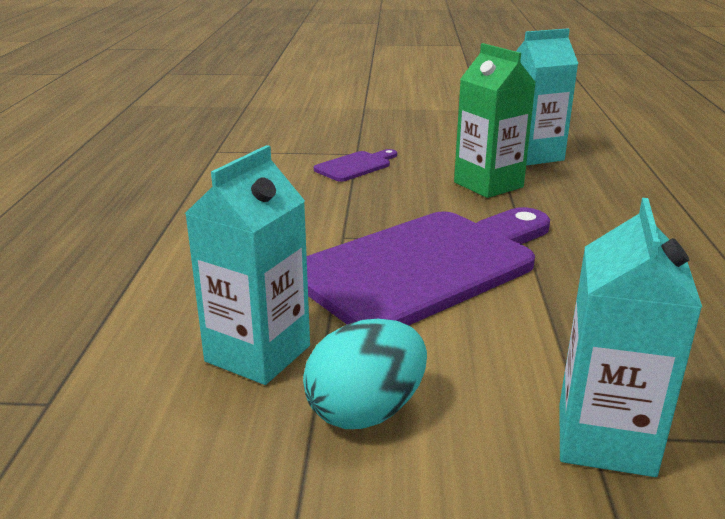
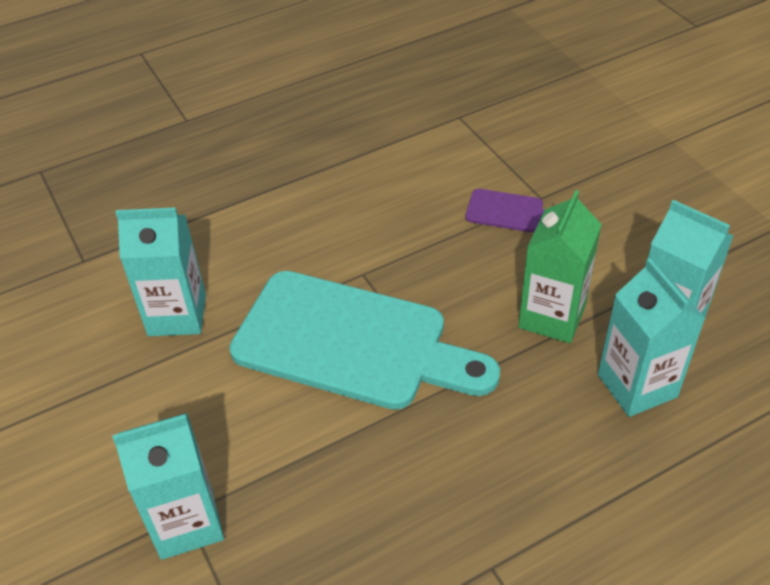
camera: 60 degrees right, 20 degrees up
(366, 411) = (149, 394): turquoise egg -> none
(425, 266) = (351, 342): purple cutting board -> turquoise cutting board
(586, 180) = (637, 386): none -> turquoise carton

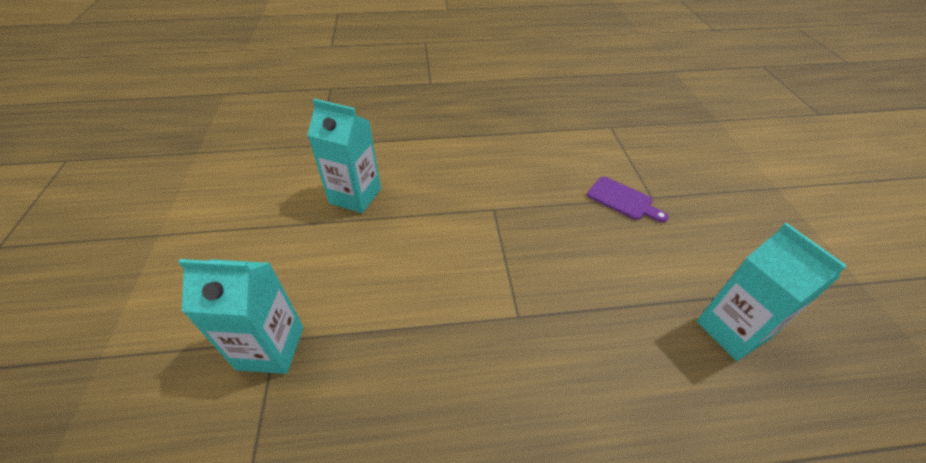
camera: 20 degrees right, 0 degrees up
(351, 342) = (461, 255): turquoise cutting board -> none
(552, 316) = (627, 290): green carton -> none
(637, 386) = (684, 379): turquoise carton -> none

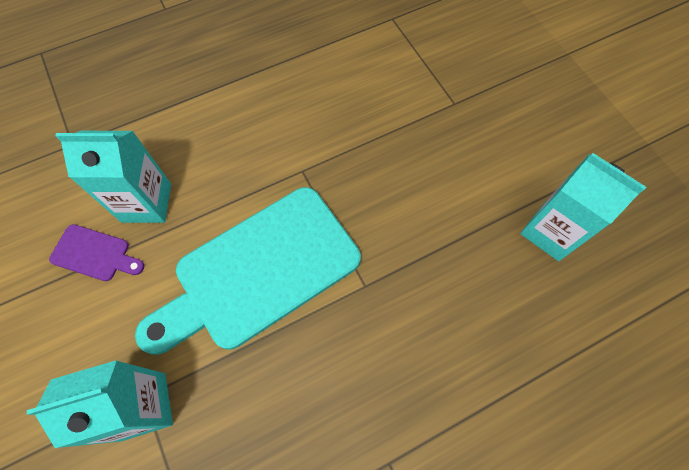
camera: 20 degrees left, 20 degrees up
(424, 272) = (259, 271): none -> turquoise cutting board
(623, 200) = (427, 116): purple cutting board -> purple cutting board (94, 254)

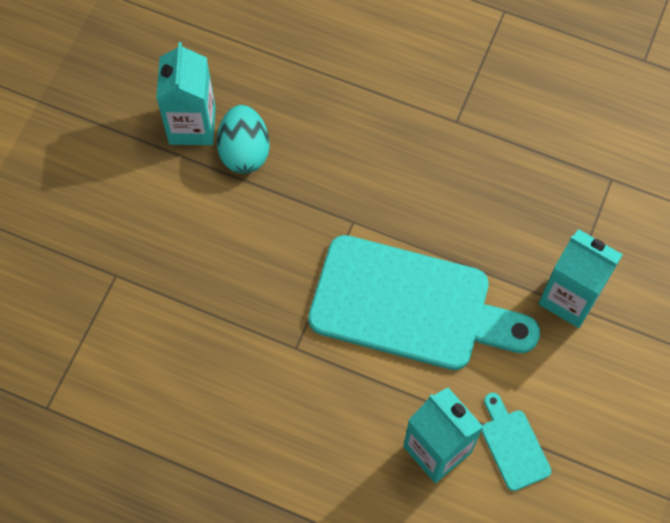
camera: 130 degrees left, 0 degrees up
(94, 254) = (513, 445): purple cutting board -> turquoise cutting board
(496, 252) = (244, 152): none -> turquoise egg

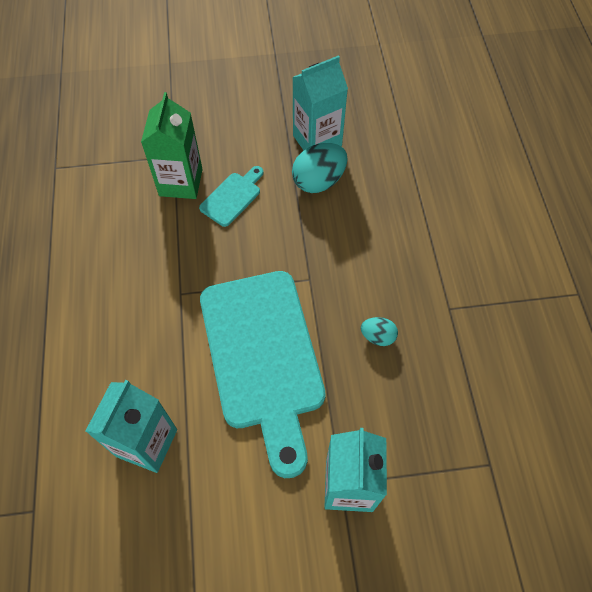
camera: 60 degrees right, 5 degrees down
(157, 284) = (181, 182): none -> green carton
(448, 197) = (377, 336): none -> turquoise egg
(513, 445) = (181, 506): turquoise cutting board -> turquoise cutting board (232, 197)

